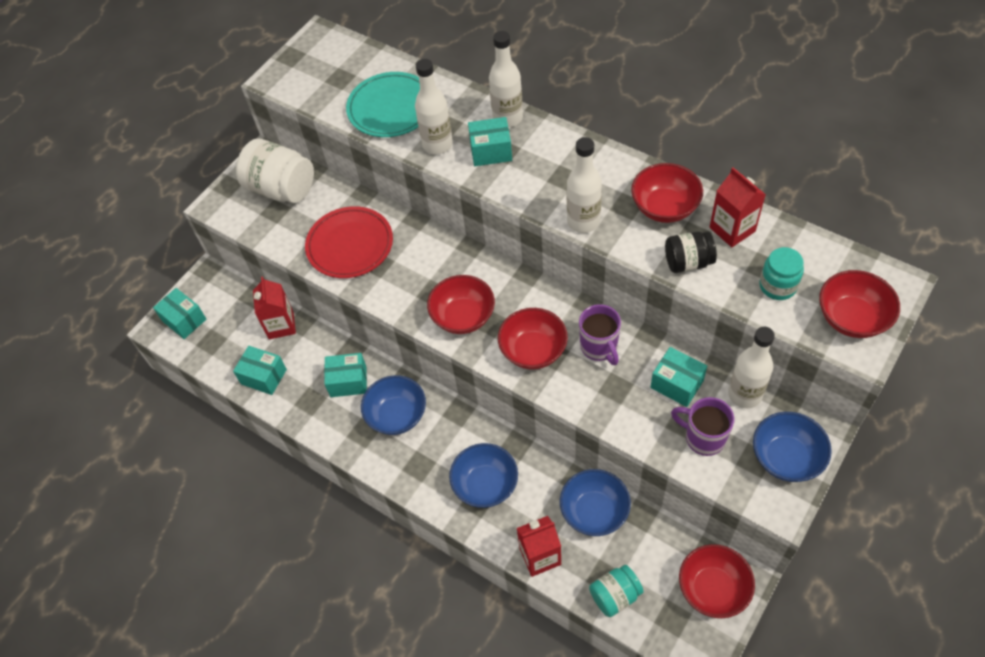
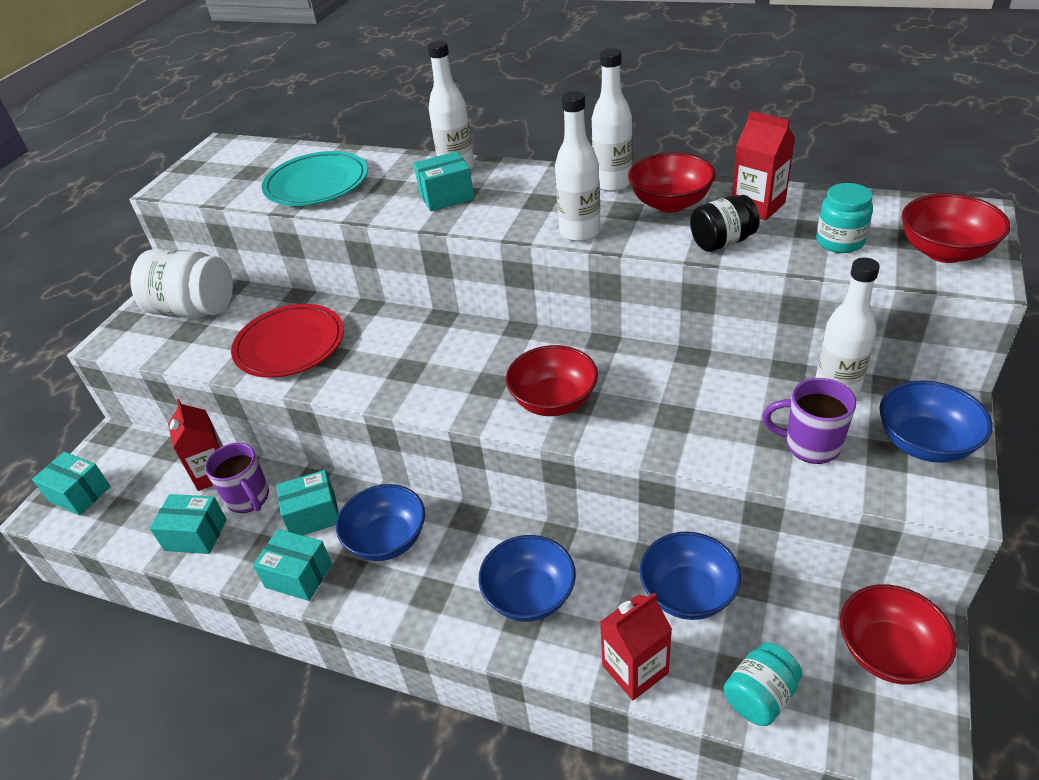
camera: 15 degrees left, 15 degrees down
(437, 144) = (380, 202): white bottle -> white bottle (612, 183)
(463, 317) = (452, 385): red bowl -> none
(599, 347) = (635, 380): purple mug -> purple mug (249, 498)
(677, 384) = (748, 396): turquoise box -> turquoise box (299, 575)

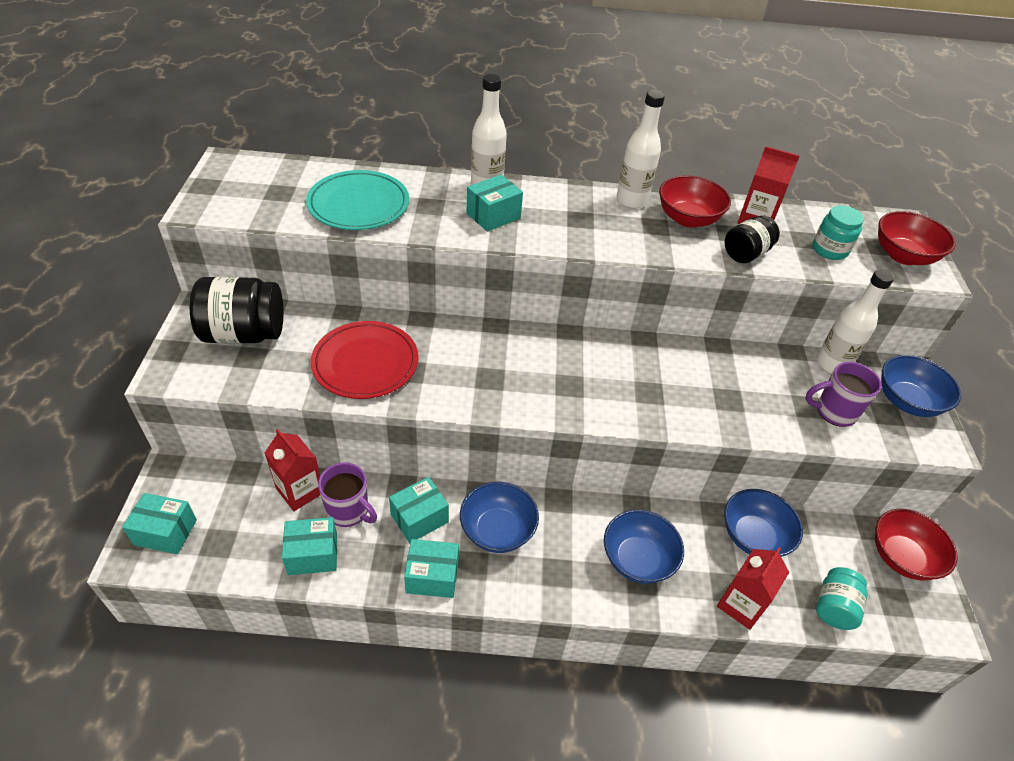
camera: 25 degrees left, 5 degrees up
(194, 310) = (244, 333): white jar -> black jar
(553, 401) = (629, 395): red bowl -> none
(580, 232) = (629, 248): white bottle -> none

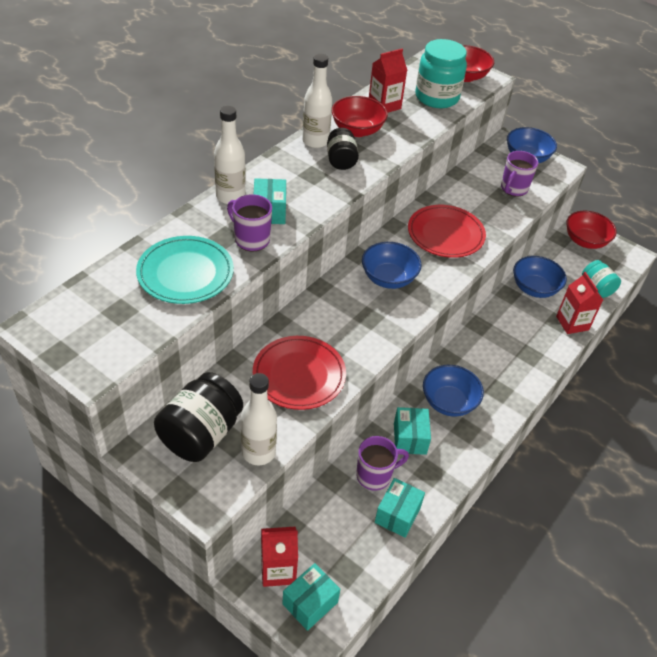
camera: 55 degrees left, 0 degrees up
(300, 491) = (334, 497): red carton -> red carton (278, 570)
(432, 576) = (460, 455): turquoise box -> none
(442, 221) = (251, 239): none -> purple mug
(637, 559) = (515, 348): blue bowl -> blue bowl (388, 278)
(680, 384) = (445, 234): none -> red plate
(746, 253) = (411, 129): black jar -> black jar (341, 160)
(829, 250) = (437, 97): turquoise jar -> turquoise jar, size x1.70
(832, 364) = (479, 165): white bottle -> white bottle (258, 452)

